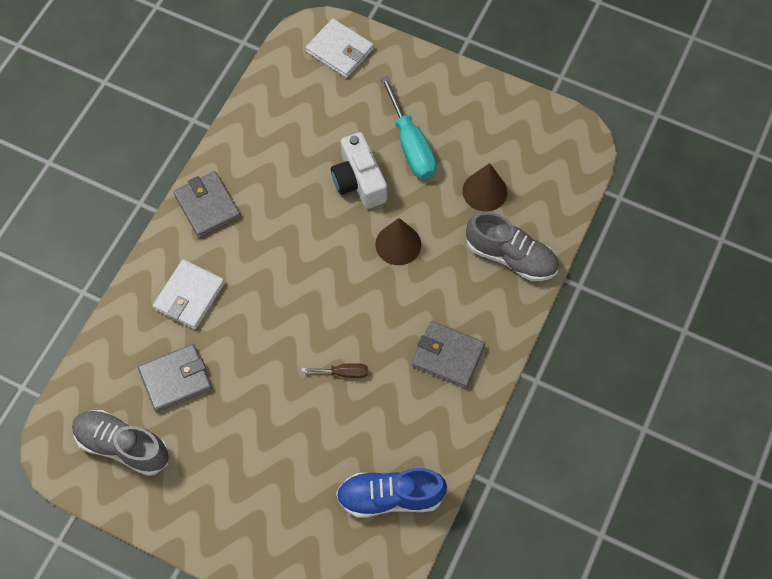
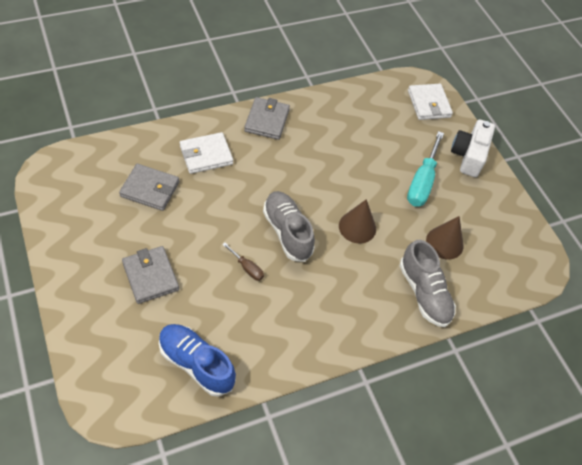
camera: 35 degrees right, 10 degrees down
(123, 446) = (83, 197): grey shoe -> grey shoe (287, 232)
(359, 181) = (369, 176): white camera -> white camera (469, 156)
(448, 356) = (322, 315): grey wallet -> grey wallet (150, 276)

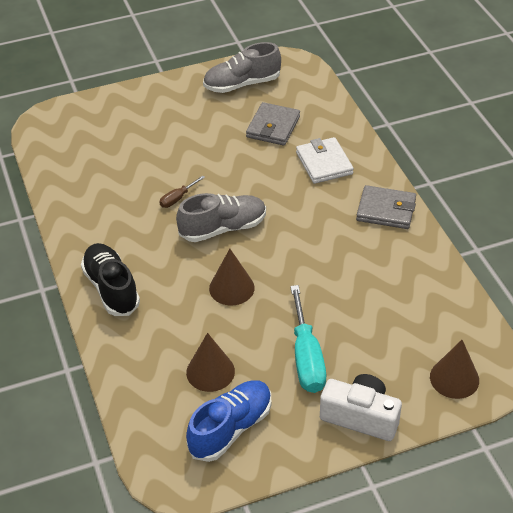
camera: 100 degrees right, 10 degrees down
(150, 276) = (170, 135): grey wallet -> none
(196, 364) = (77, 169): blue shoe -> blue shoe (231, 428)
(364, 318) = (111, 288): none -> black shoe
(422, 182) = (306, 357): turquoise screwdriver -> turquoise screwdriver turned 120 degrees counterclockwise
(424, 293) = (140, 344): grey shoe -> grey shoe (242, 84)
(429, 104) = (454, 378): white wallet -> brown cone

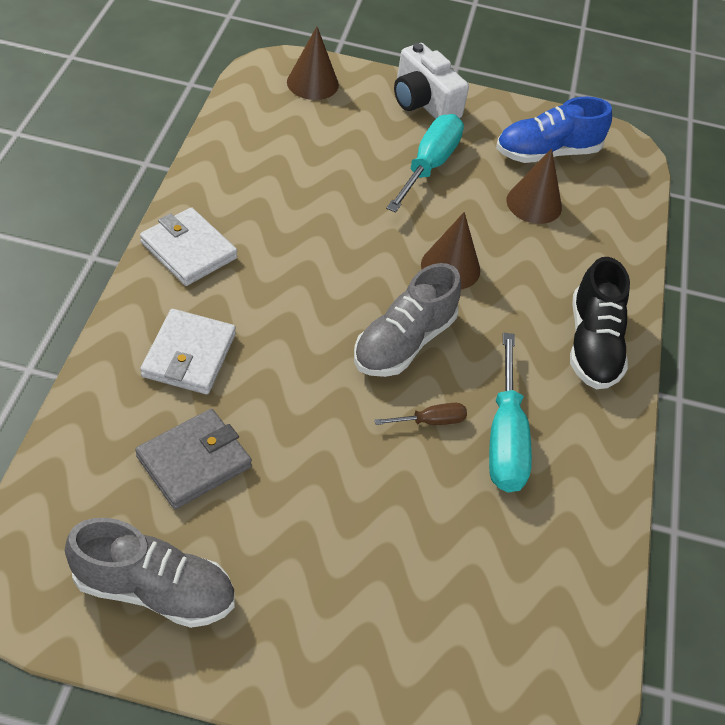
camera: 155 degrees left, 5 degrees up
(133, 211) = (505, 437): none -> turquoise screwdriver
(223, 228) = (403, 342): grey shoe -> grey shoe turned 60 degrees counterclockwise
(386, 210) = (188, 250): grey wallet -> white wallet

